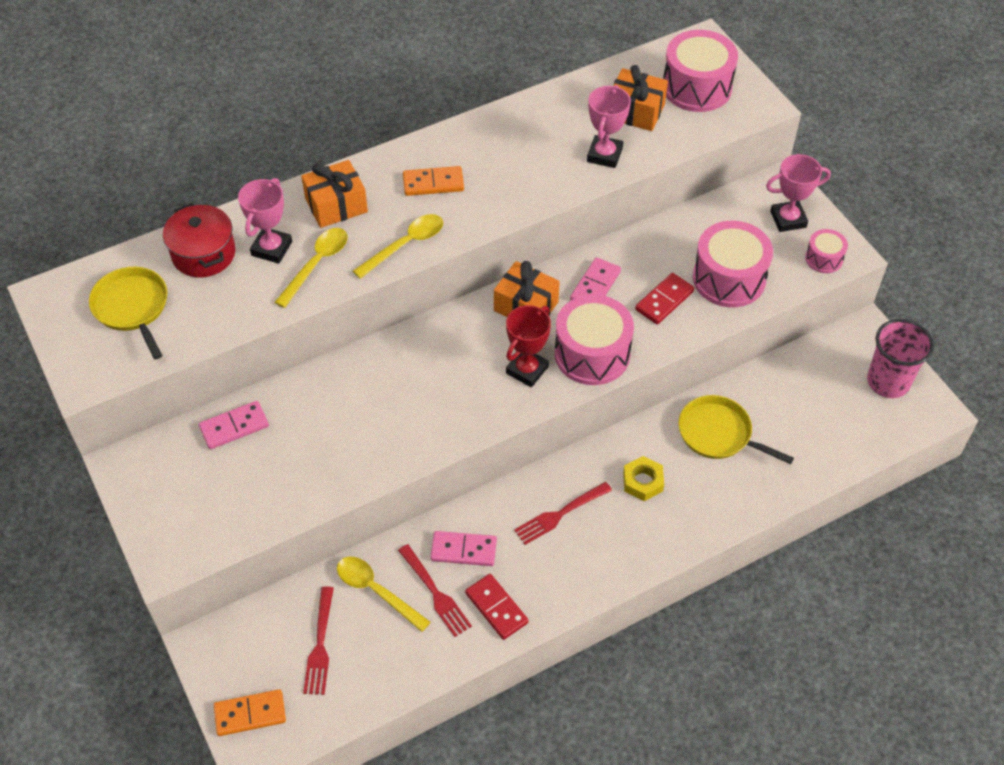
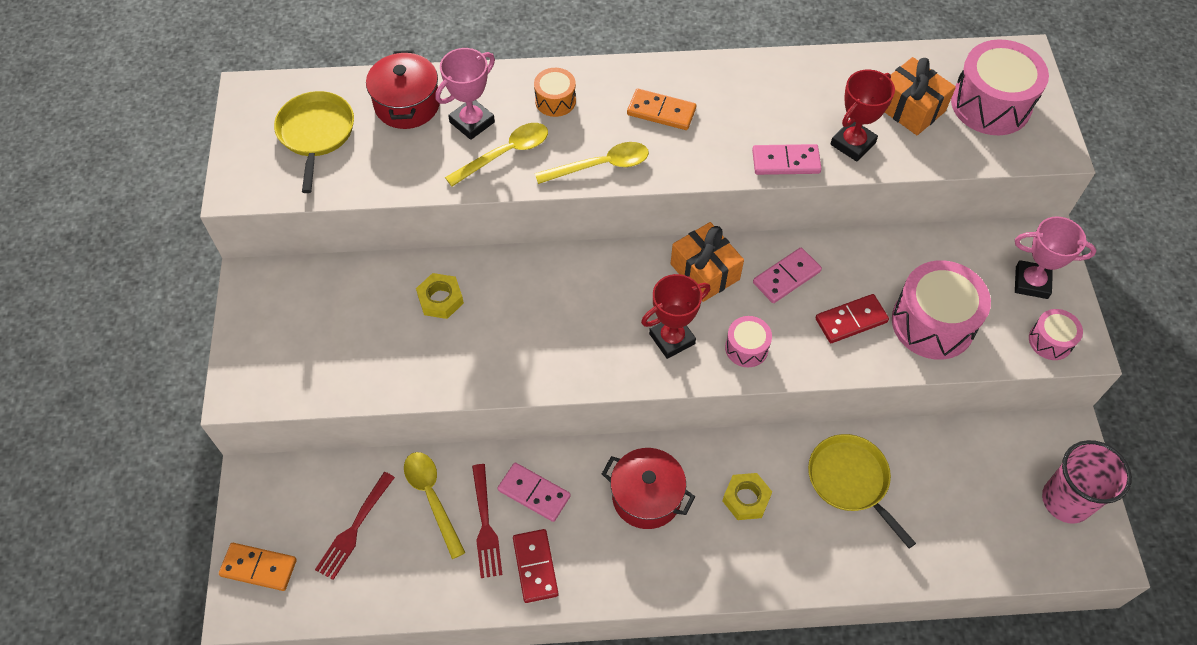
camera: 25 degrees right, 5 degrees up
(234, 426) = (367, 284): pink domino -> pink domino (786, 162)
(309, 414) = (440, 299): none -> yellow nut
(336, 205) = (555, 100): orange gift -> orange drum
(560, 513) = (646, 497): red fork -> red pot
(592, 354) = (746, 348): pink drum -> pink drum, size x0.52
(604, 155) = (852, 143): pink trophy -> red trophy

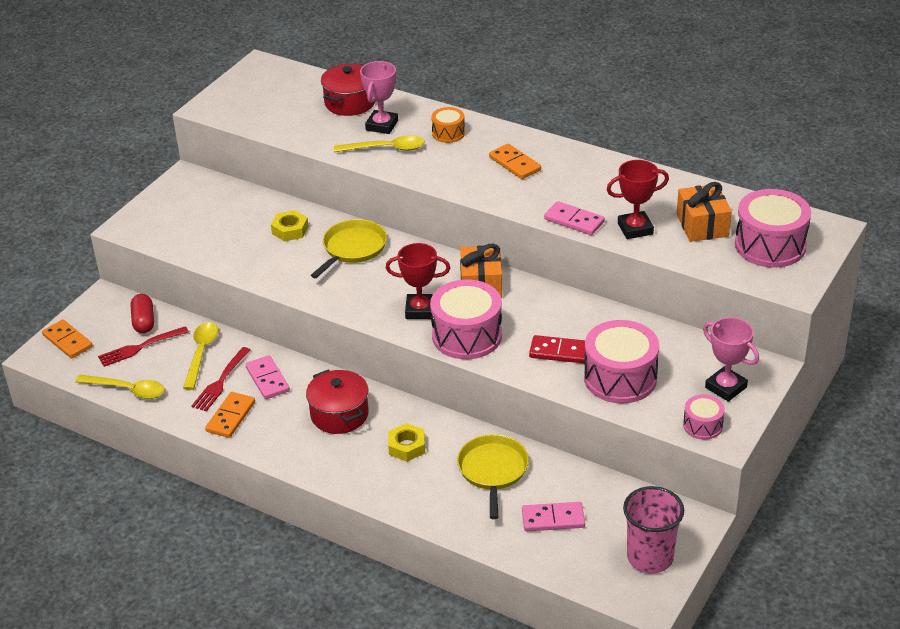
camera: 35 degrees right, 20 degrees down
(316, 133) = (279, 97): yellow pan -> yellow pan (353, 248)
(328, 490) = (144, 321): none -> red capsule
(472, 122) = (381, 125): pink trophy -> pink trophy turned 60 degrees counterclockwise
(535, 566) = (231, 417): red domino -> orange domino
(600, 166) = (442, 177): yellow spoon -> yellow spoon (127, 390)
(746, 348) = (467, 336): pink drum -> pink drum, size x1.93
(786, 277) = (537, 310): pink domino -> pink domino (553, 519)

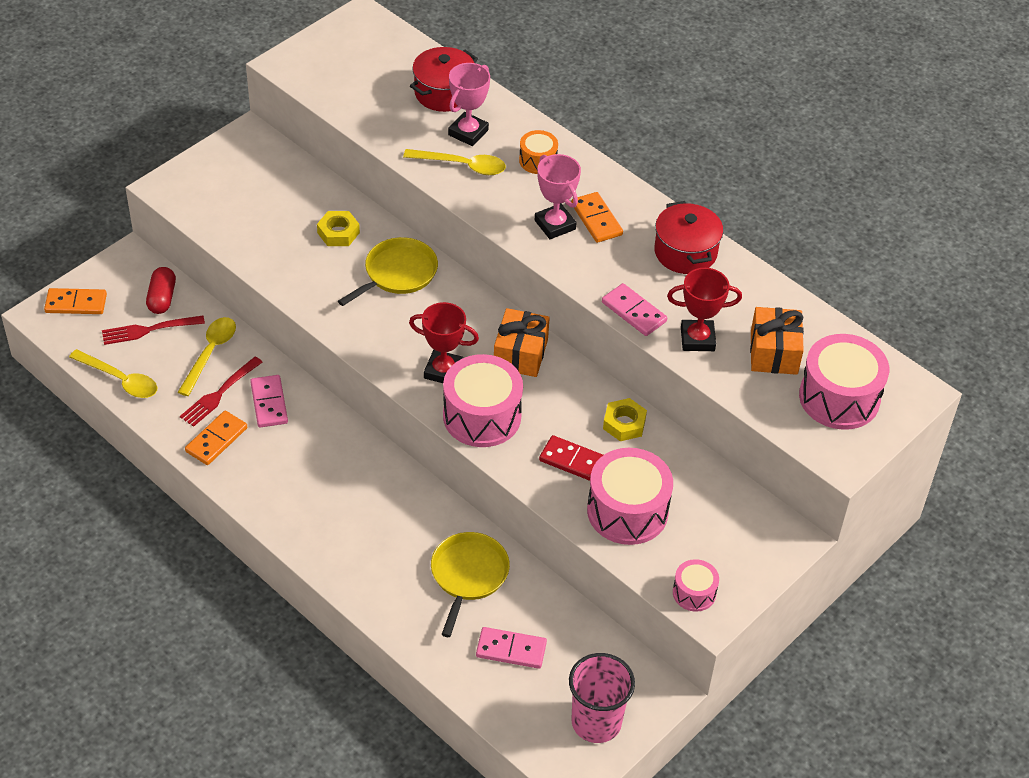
camera: 10 degrees right, 10 degrees up
(67, 341) = (76, 303): orange domino -> orange domino turned 60 degrees counterclockwise
(339, 414) = (330, 465): red pot -> red pot (685, 252)
(407, 446) = (388, 522): yellow nut -> yellow nut (624, 424)
(725, 387) = (737, 551): pink trophy -> pink trophy (555, 225)

